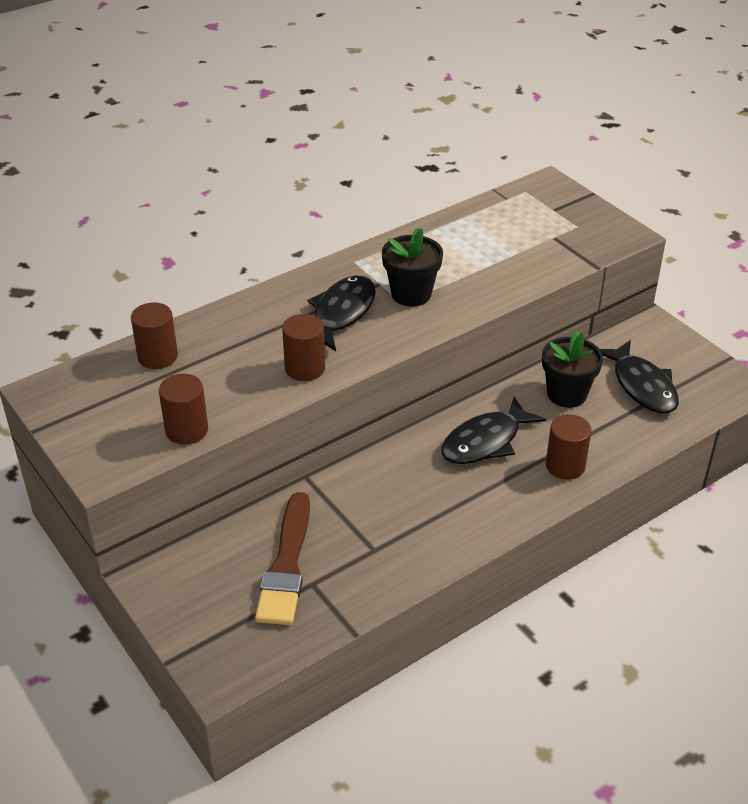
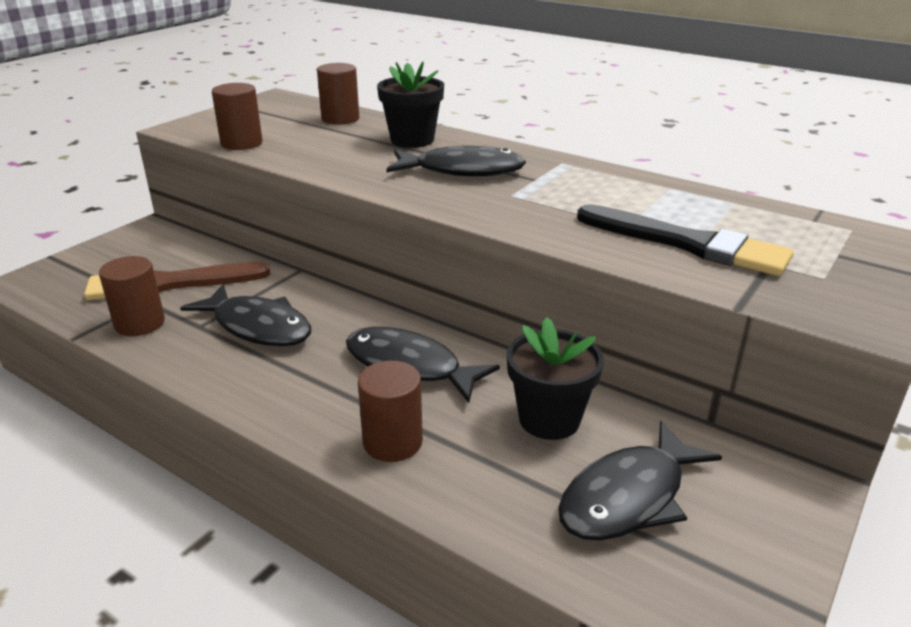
camera: 70 degrees right, 10 degrees down
(305, 368) = (357, 170): brown cylinder -> brown cylinder (140, 323)
(393, 514) = (258, 327): none -> black fish
(411, 294) = (531, 196): black flower pot -> black flower pot (412, 140)
(516, 255) = (687, 244): none -> black brush

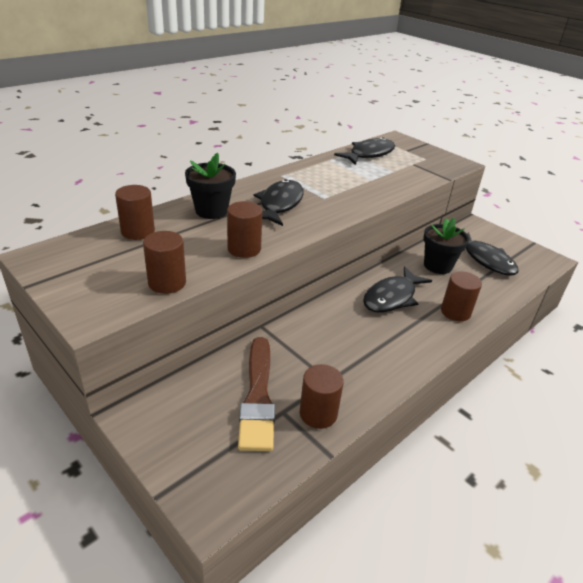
camera: 80 degrees left, 5 degrees up
(258, 327) = (337, 351): black fish -> black fish (369, 154)
(326, 165) = (244, 249): none -> brown cylinder
(687, 244) = (392, 173): black brush -> none

